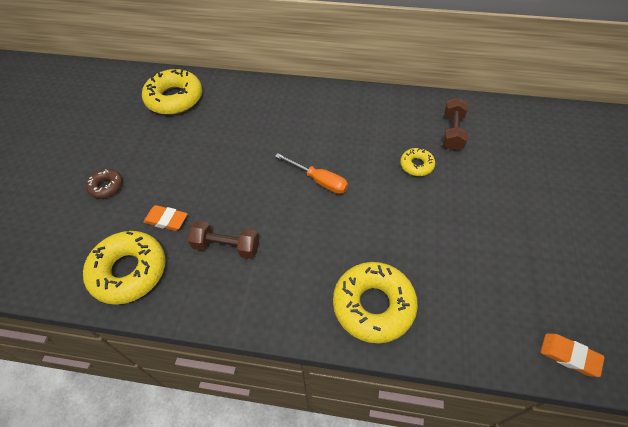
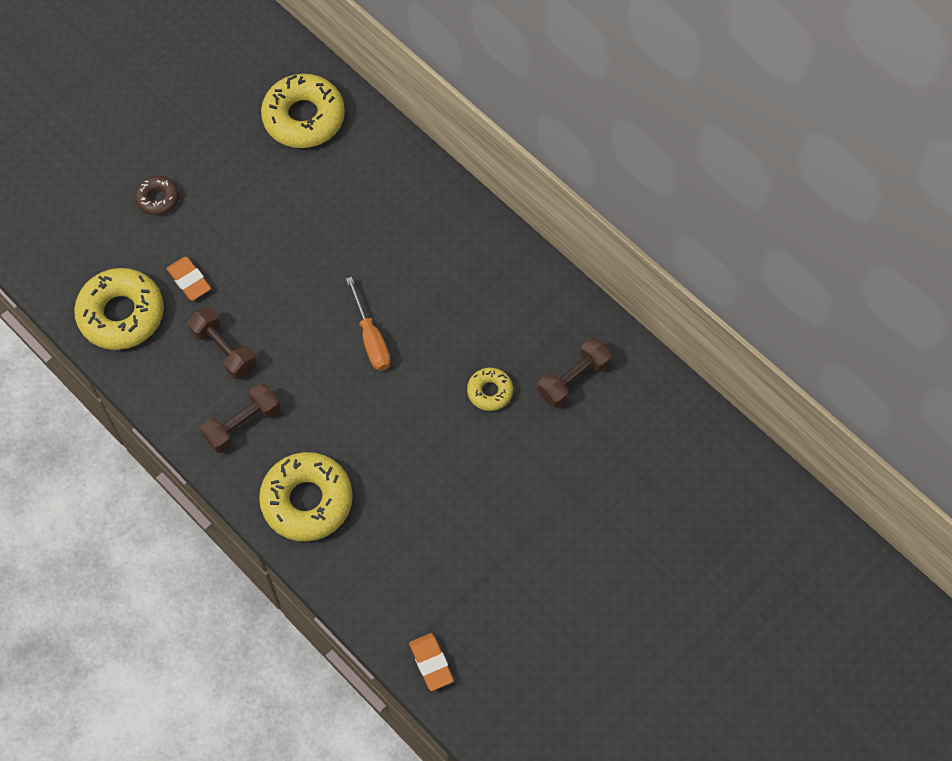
camera: 35 degrees right, 10 degrees up
(281, 285) = (242, 424): none -> brown dumbbell

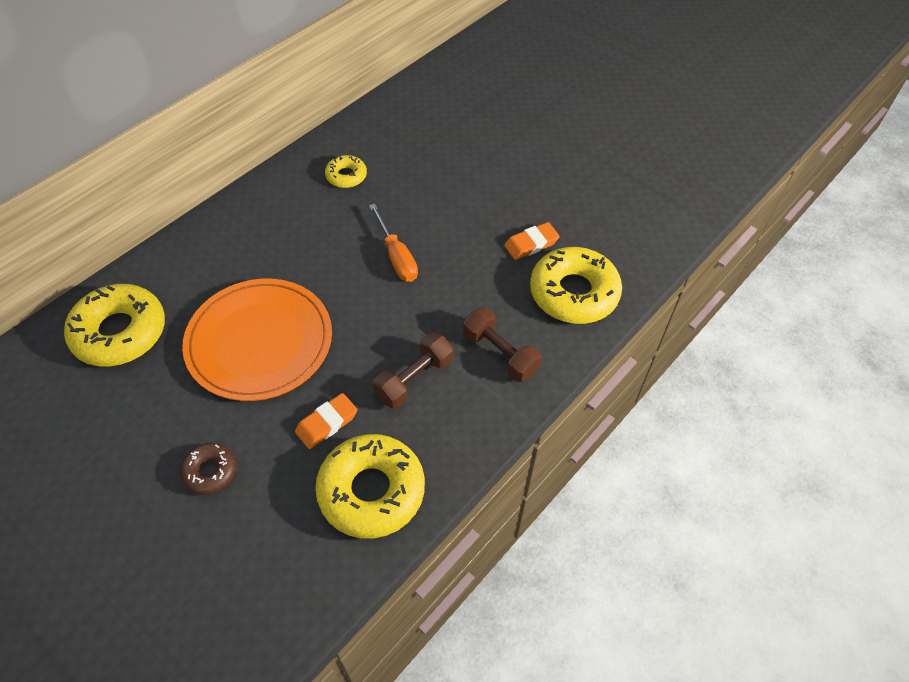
camera: 95 degrees left, 10 degrees down
(281, 225) = (259, 342): none -> orange plate
(371, 339) = (396, 256): orange screwdriver -> orange screwdriver turned 90 degrees clockwise
(431, 663) = (701, 198): orange eraser -> orange eraser (531, 244)
(490, 391) = (446, 172): yellow donut -> yellow donut (346, 176)
(573, 379) = (430, 122): brown dumbbell -> none

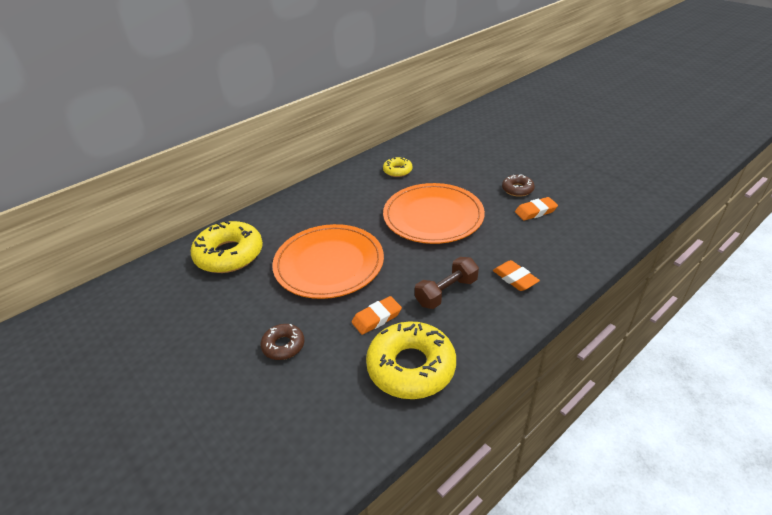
camera: 10 degrees right, 15 degrees down
(396, 256) = (433, 216): orange screwdriver -> orange plate
(500, 353) = (515, 278): brown dumbbell -> orange eraser
(509, 206) = (517, 189): none -> brown donut
(573, 293) = (572, 242): yellow donut -> none

